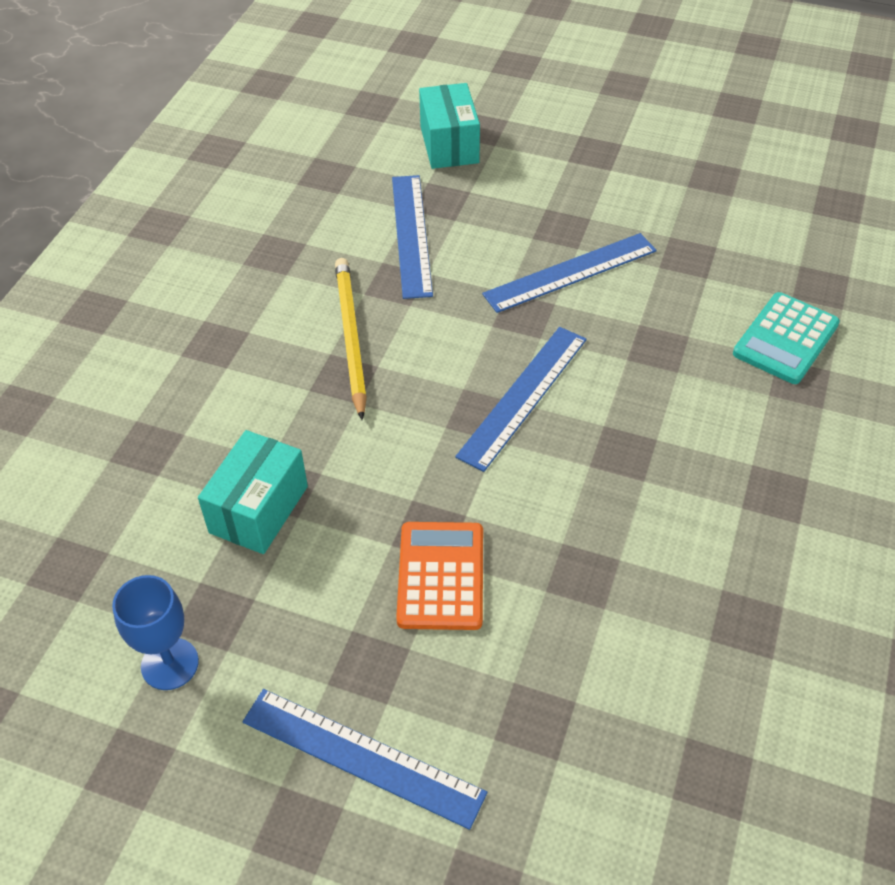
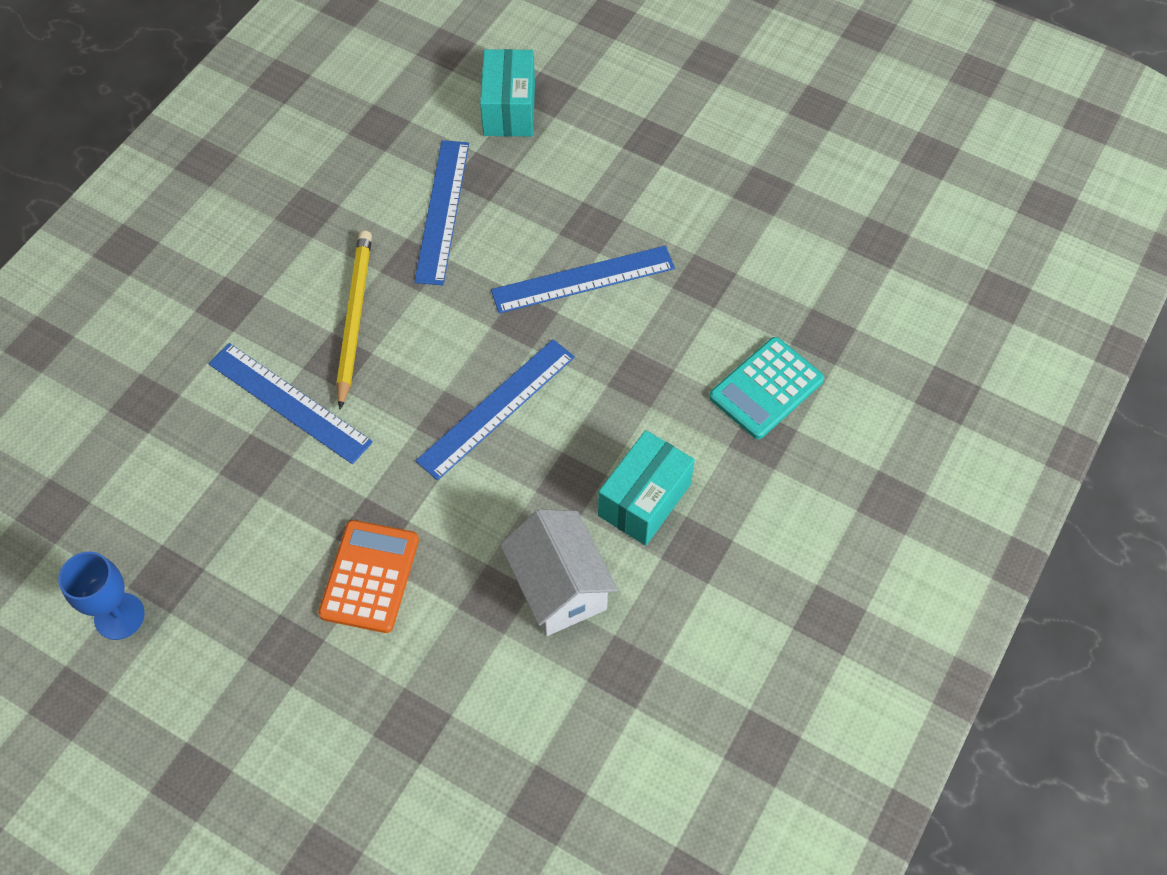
camera: 10 degrees right, 10 degrees up
(259, 509) = (228, 482): turquoise box -> turquoise box (644, 500)
(362, 757) = (258, 730): blue ruler -> blue ruler (289, 403)
(647, 553) = (559, 587): none -> white house

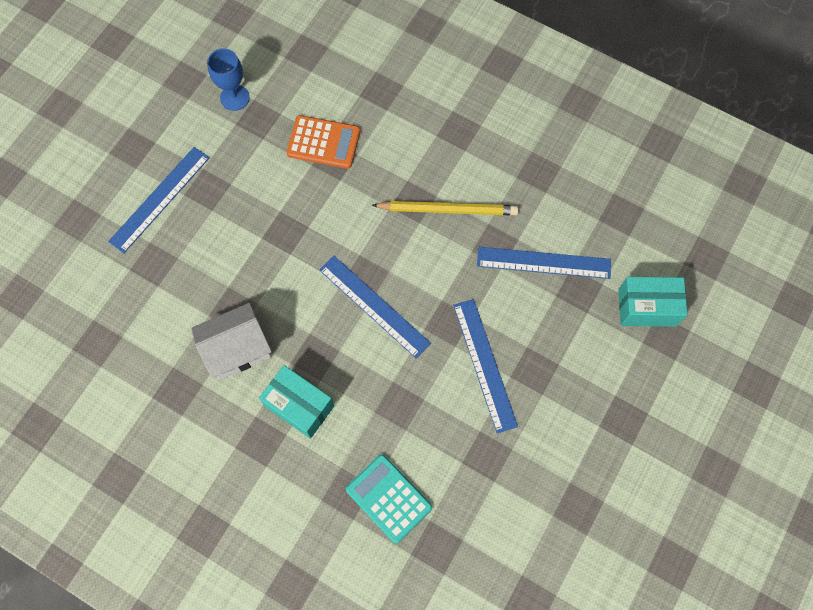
camera: 90 degrees right, 10 degrees up
(289, 403) = (380, 175): blue ruler -> blue ruler (159, 199)
(369, 576) = (252, 233): orange calculator -> orange calculator (323, 142)

